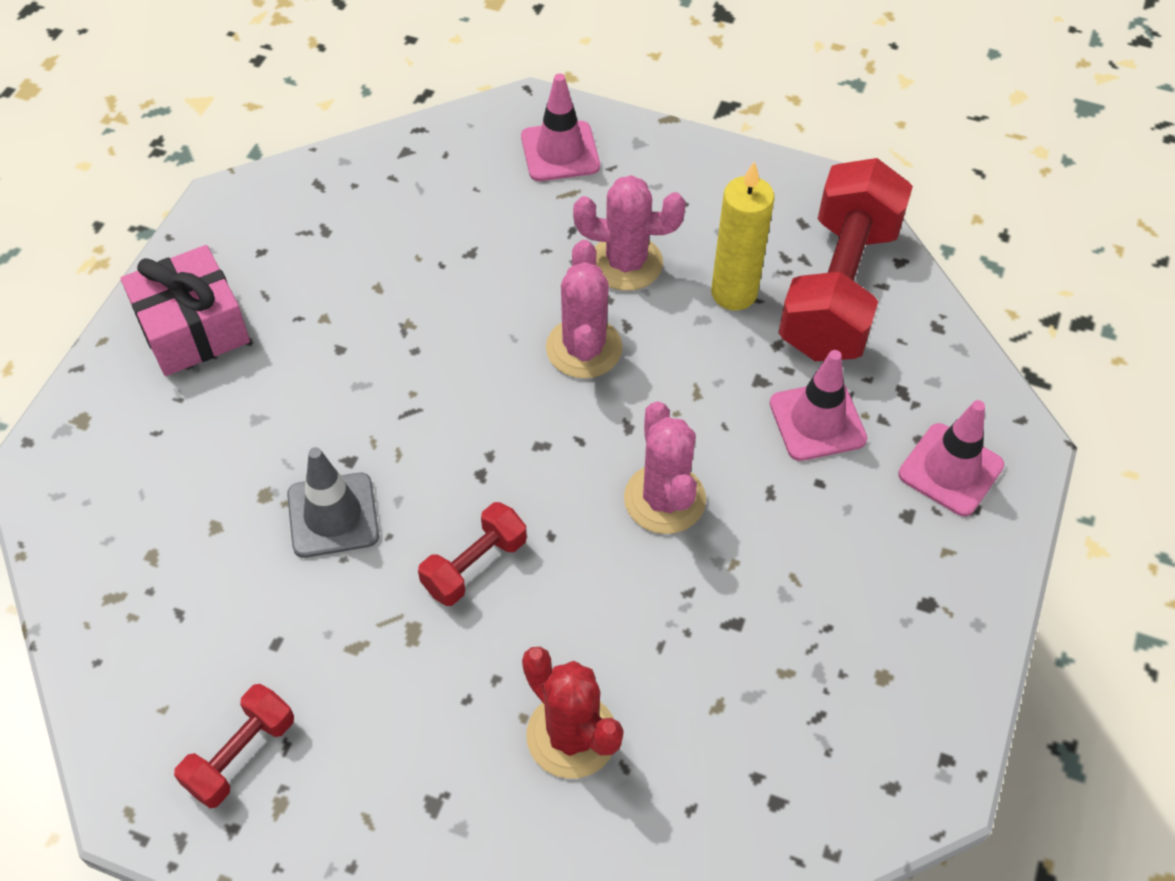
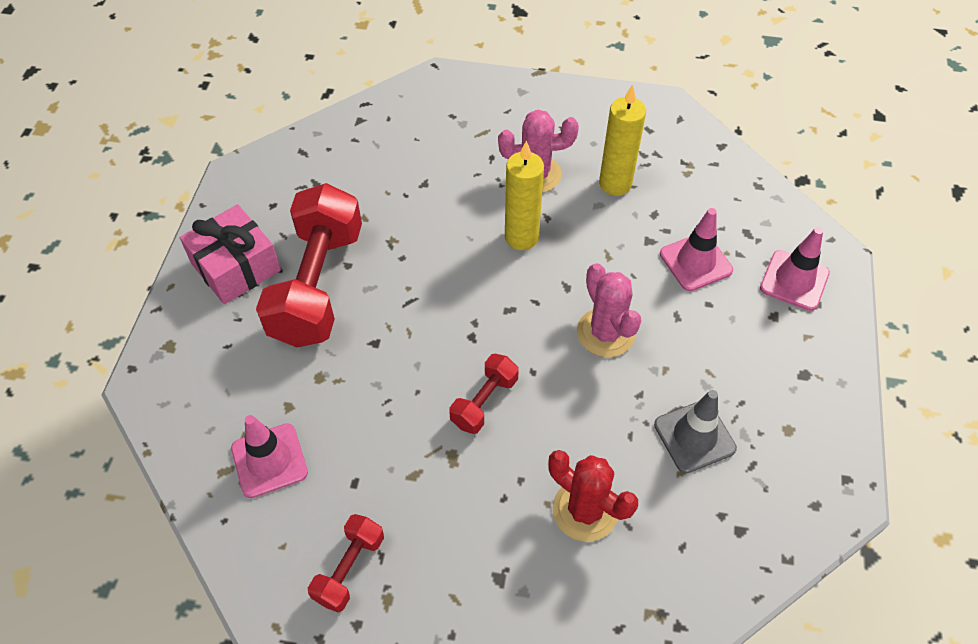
camera: 10 degrees left, 0 degrees up
(333, 515) = (373, 383): grey traffic cone -> grey traffic cone (694, 436)
(560, 152) = (469, 105): pink traffic cone -> pink traffic cone (269, 460)
(584, 348) = (521, 237): pink cactus -> yellow candle
(838, 289) = (685, 170): red dumbbell -> red dumbbell (317, 285)

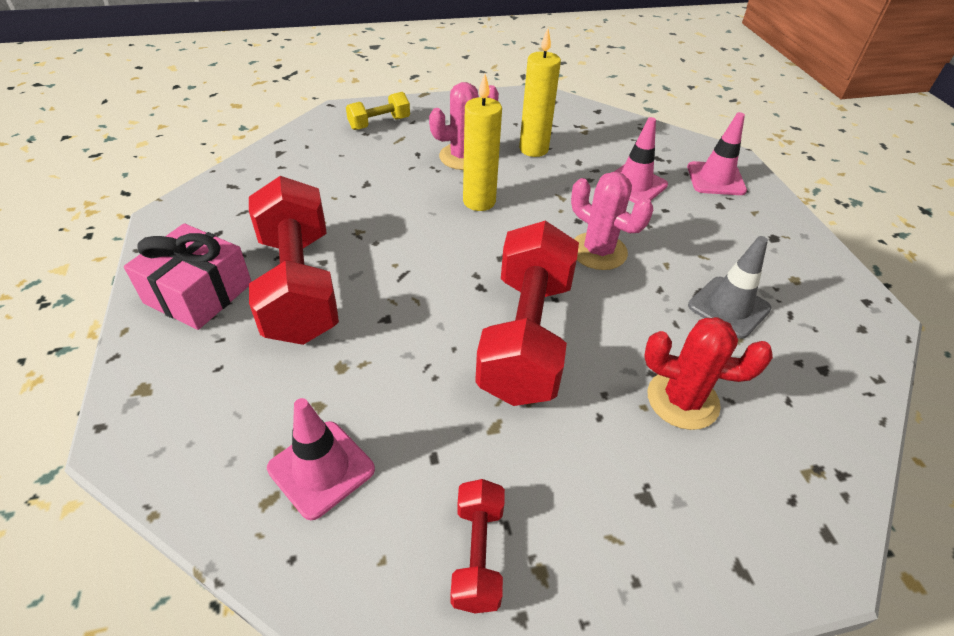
camera: 25 degrees left, 10 degrees down
(472, 105) = (379, 123): none -> yellow dumbbell
(484, 402) = (526, 337): red dumbbell -> red dumbbell, size x2.10

